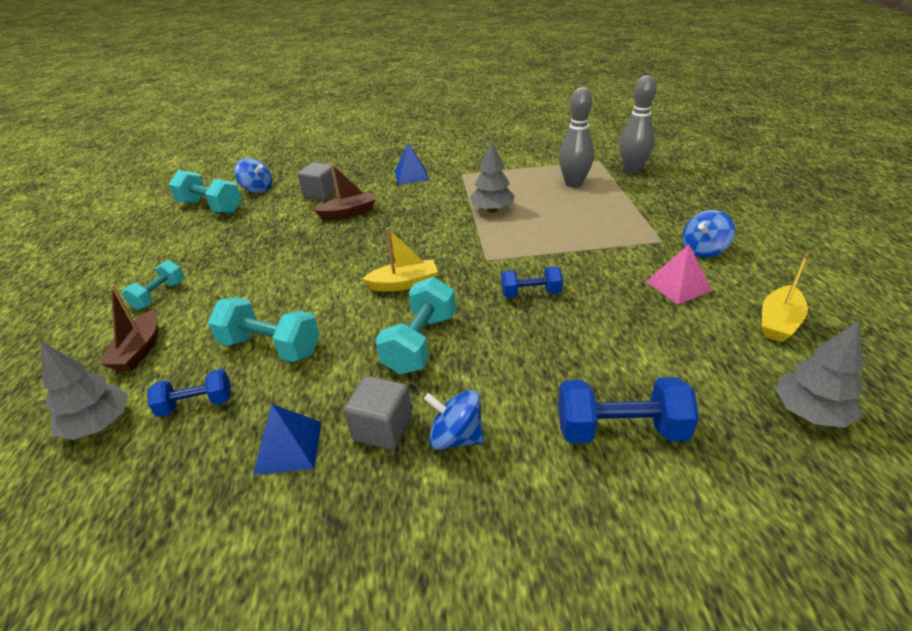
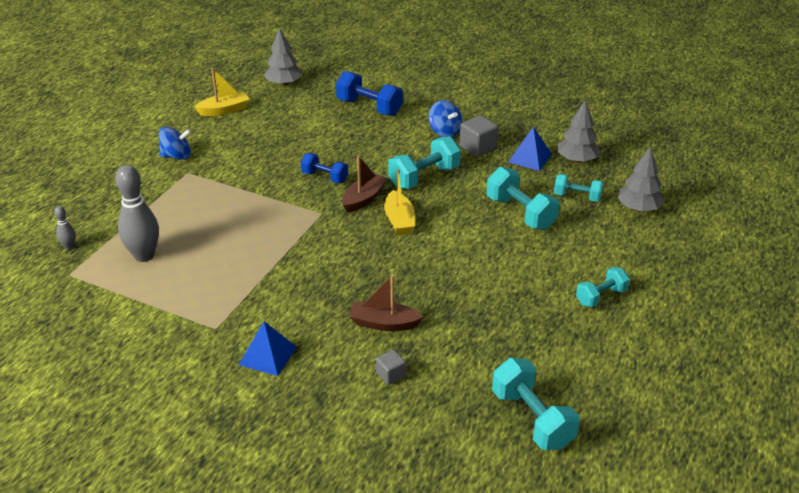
camera: 150 degrees left, 0 degrees up
(139, 350) = (616, 249): brown boat -> brown boat (364, 199)
(196, 404) = (577, 197): blue dumbbell -> turquoise dumbbell
(257, 189) = (462, 431): blue spinning top -> none
(321, 194) = (390, 375): grey cube -> grey cube, size x0.60
(404, 284) = (399, 220): yellow boat -> yellow boat turned 120 degrees counterclockwise
(492, 210) = (254, 260): grey tree -> grey tree (576, 160)
(632, 170) = (69, 246): grey bowling pin -> grey bowling pin, size x0.47
(678, 285) = (234, 145): pink pyramid -> none

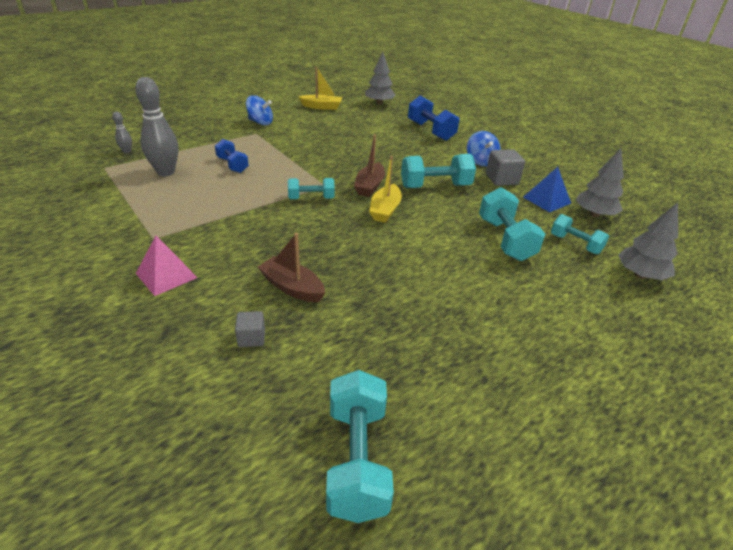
camera: 25 degrees right, 0 degrees up
(267, 355) = (166, 275): blue pyramid -> pink pyramid
(325, 177) = (352, 163): blue dumbbell -> blue dumbbell (232, 165)
(364, 199) = (369, 186): brown boat -> brown boat turned 135 degrees clockwise
(601, 296) = (542, 348): turquoise dumbbell -> turquoise dumbbell (311, 198)

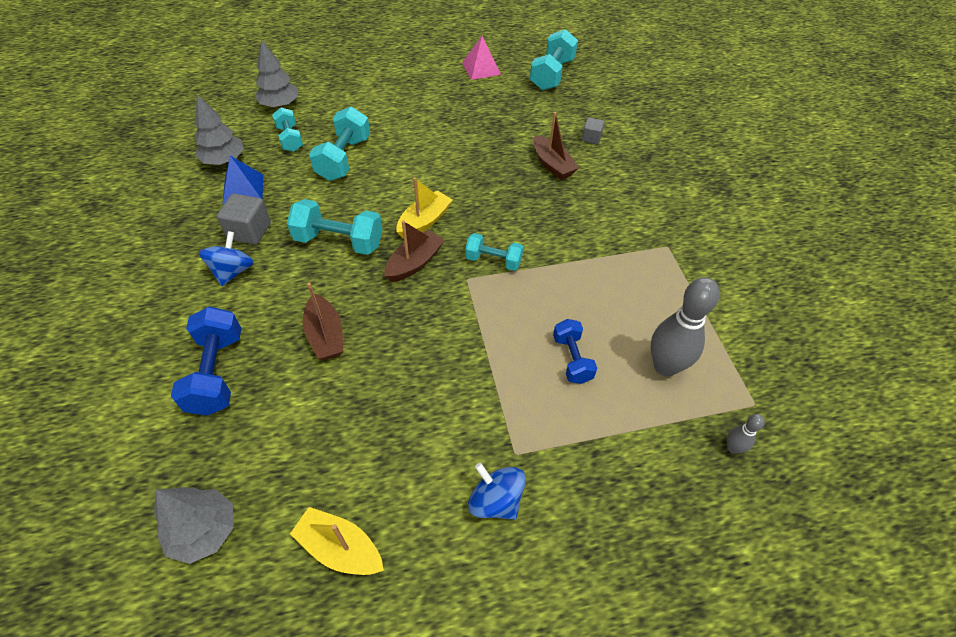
camera: 155 degrees left, 15 degrees up
(166, 275) = (651, 201): pink pyramid -> pink pyramid (481, 68)
(392, 149) = (325, 335): none -> brown boat

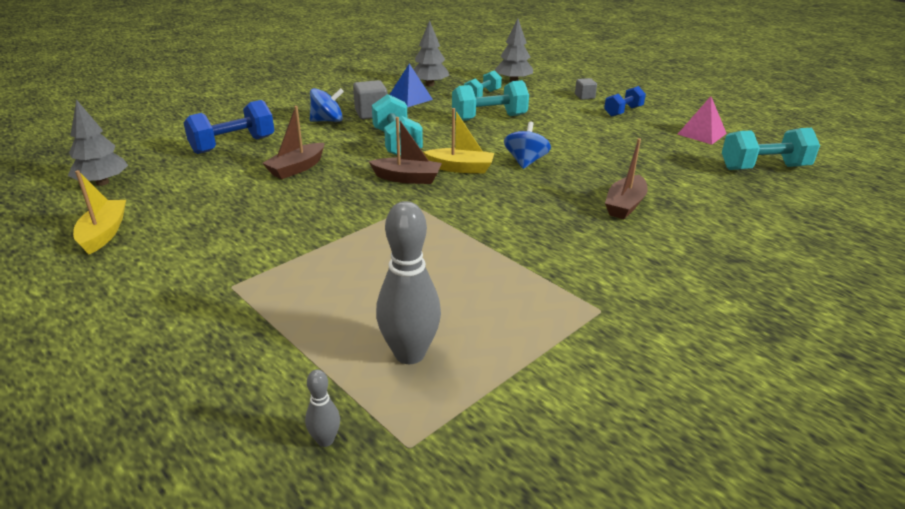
camera: 60 degrees right, 20 degrees down
(493, 260) = (451, 212): turquoise dumbbell -> none
(495, 500) = (175, 290): blue spinning top -> blue spinning top (525, 162)
(572, 359) = (367, 288): blue dumbbell -> blue dumbbell (623, 111)
(591, 138) = (703, 216): grey cube -> grey cube (584, 96)

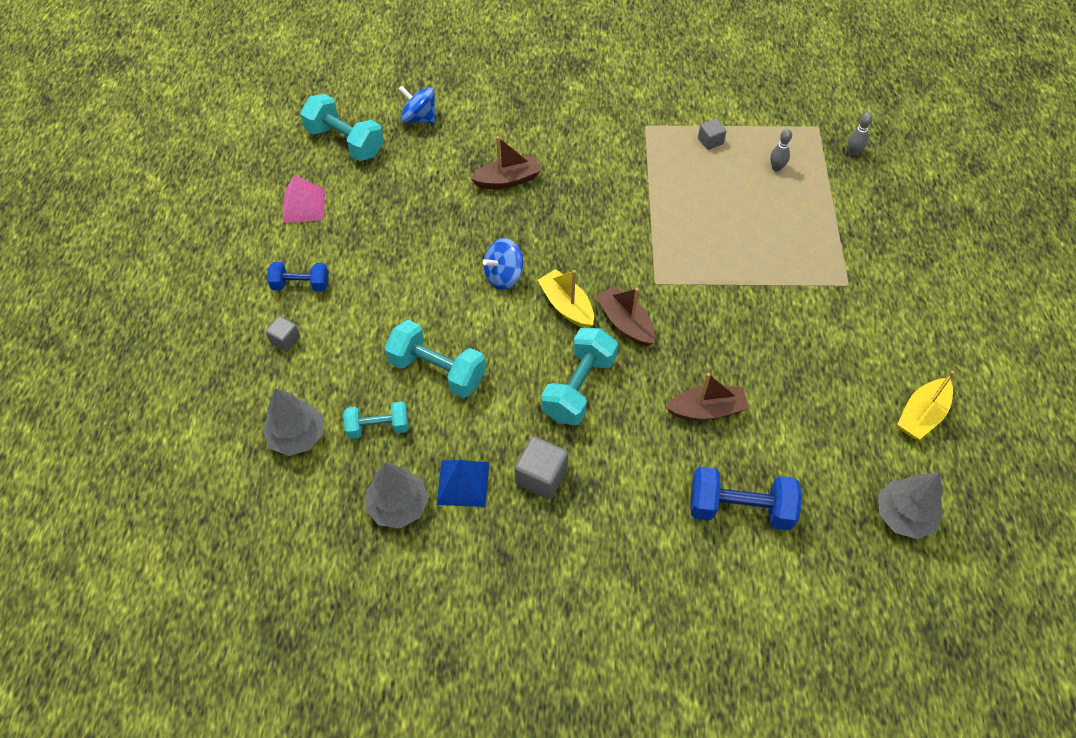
camera: 135 degrees left, 25 degrees up
(327, 121) = (602, 494): blue spinning top -> blue spinning top (419, 118)
(409, 354) = (776, 168): grey bowling pin -> grey bowling pin, size x0.47
(516, 337) = (710, 141): none -> grey cube

